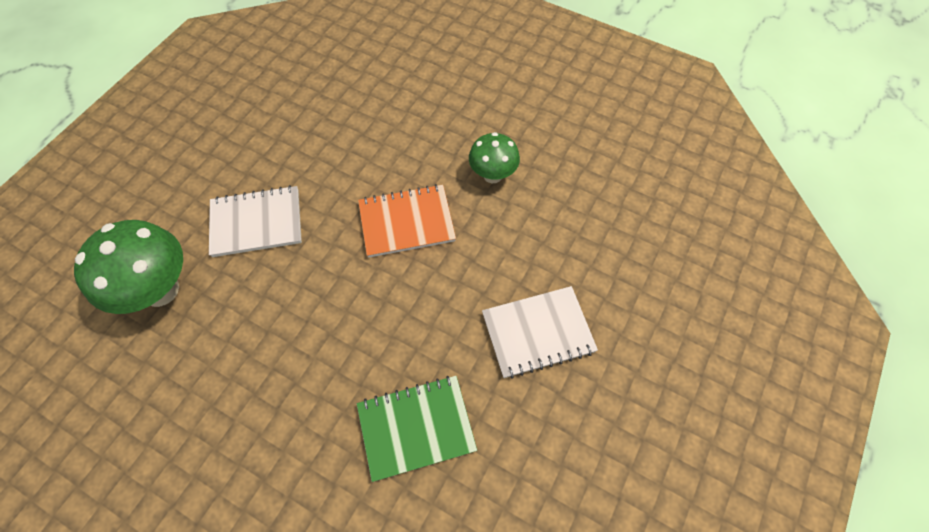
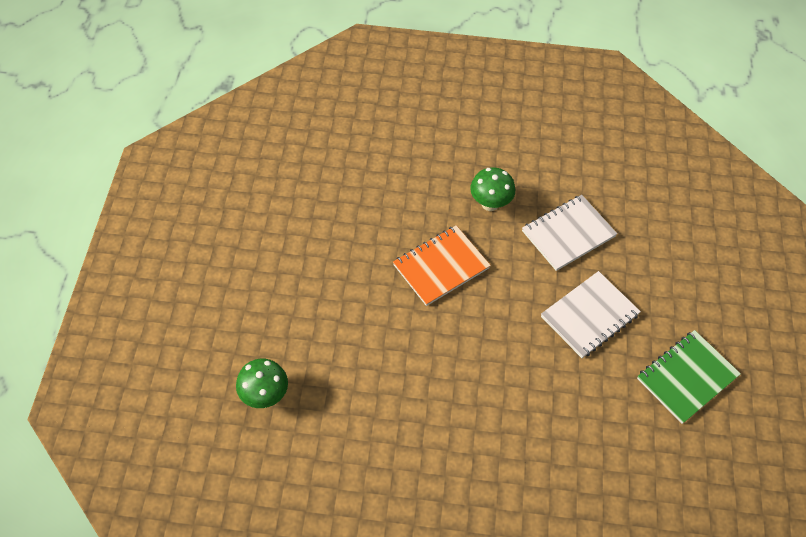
camera: 25 degrees left, 5 degrees down
(160, 290) = (265, 395): green mushroom -> green mushroom, size x0.60
(256, 223) = (313, 311): white notebook -> white notebook (568, 234)
(416, 427) = (536, 418): green notebook -> green notebook (687, 377)

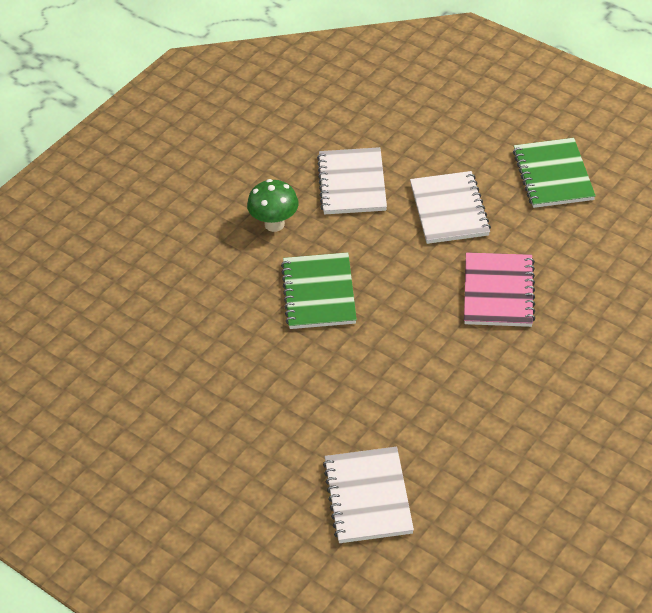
camera: 55 degrees left, 10 degrees down
(265, 395) = (368, 497): green mushroom -> white notebook
(441, 266) = (319, 293): orange notebook -> green notebook
(525, 394) = (498, 292): none -> pink notebook

